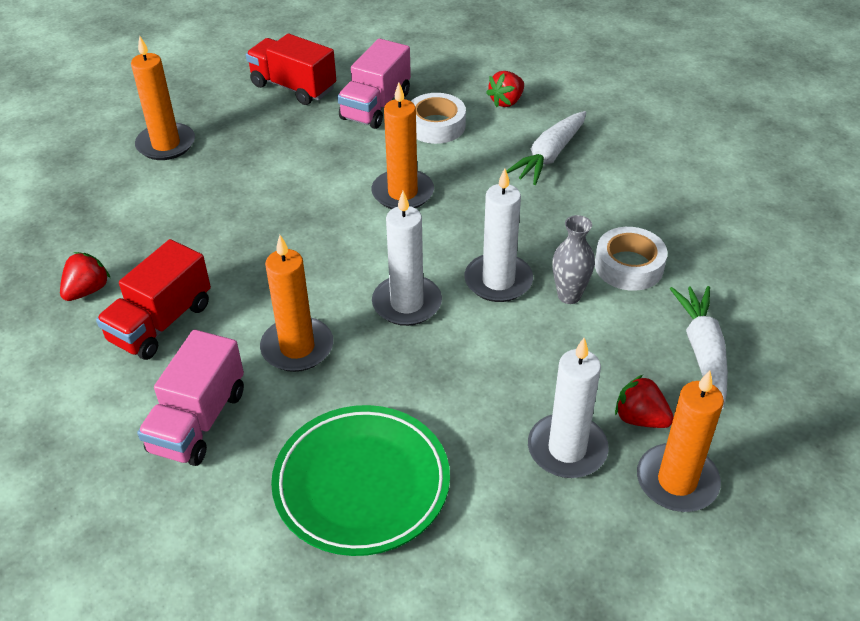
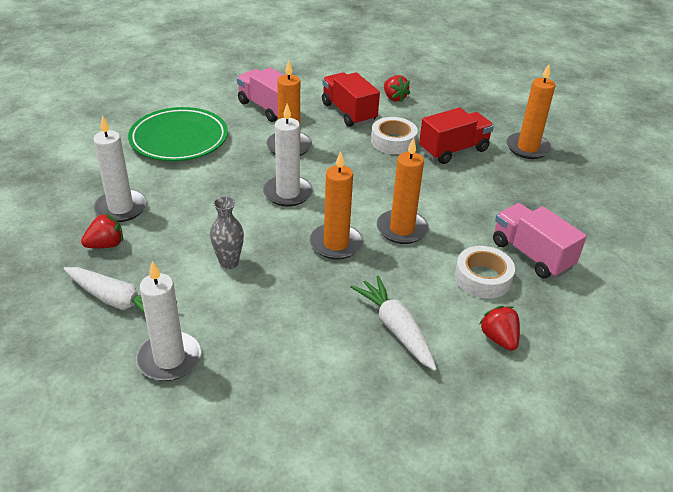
camera: 115 degrees right, 5 degrees down
(293, 87) = (582, 220): red truck -> red truck (453, 150)
(498, 281) = (273, 237): white candle -> white candle (169, 359)
(629, 266) = (228, 308): white tape -> white tape (393, 141)
(677, 481) = (54, 237): orange candle -> orange candle (336, 244)

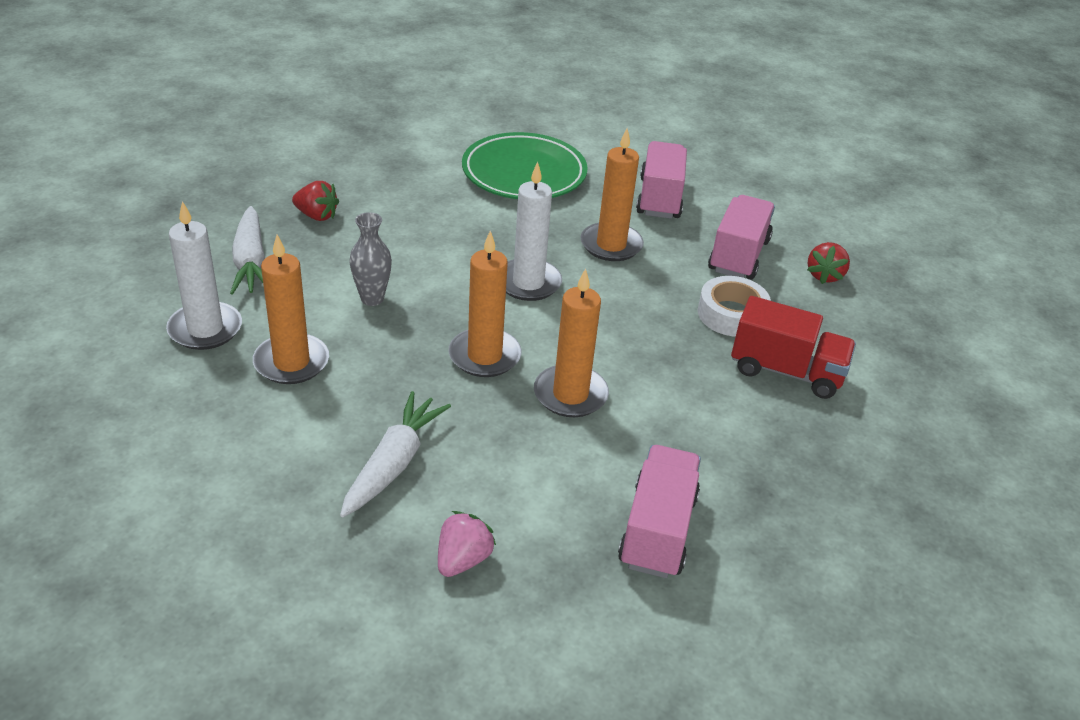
camera: 50 degrees right, 0 degrees up
(121, 208) = (377, 196): white candle -> none
(348, 112) = (738, 255): red truck -> pink truck
(482, 278) = (558, 501): white tape -> none
(499, 338) = (463, 560): red strawberry -> pink strawberry
(527, 148) = (892, 438): orange candle -> orange candle (291, 362)

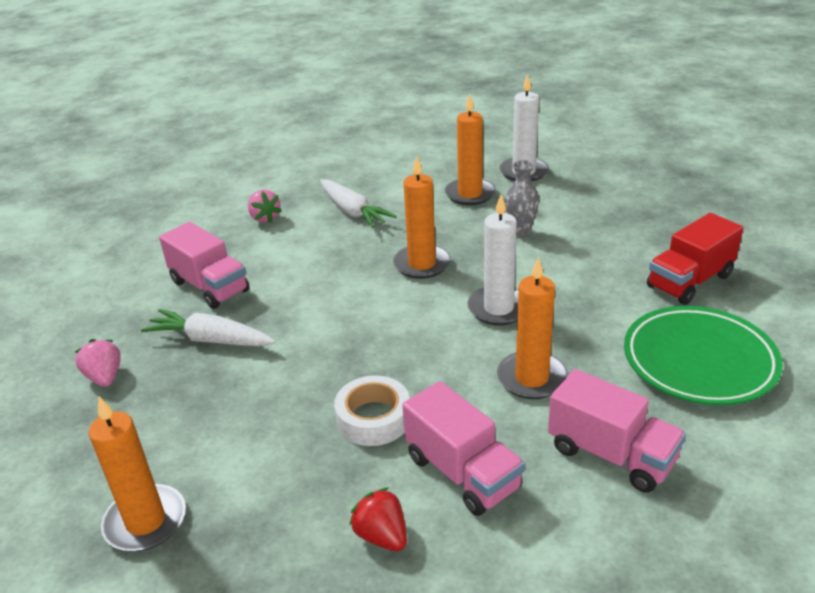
camera: 125 degrees right, 5 degrees down
(250, 261) = (595, 194): white carrot -> white carrot (211, 340)
(317, 216) = (650, 228): red strawberry -> none
(570, 394) = (352, 290): orange candle -> orange candle (146, 521)
(786, 371) = (276, 418): red truck -> red truck (690, 281)
(865, 531) = (105, 377): none -> pink strawberry

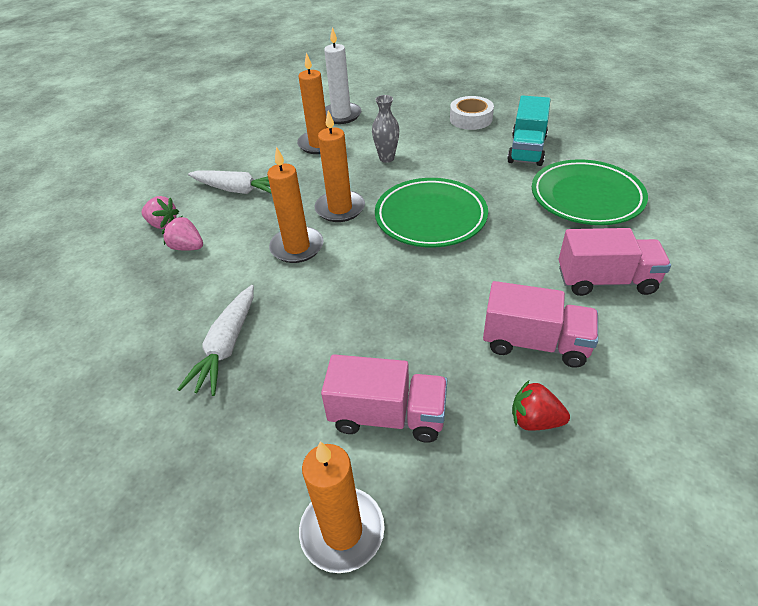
camera: 35 degrees left, 10 degrees up
(105, 377) = (155, 431): pink strawberry -> pink strawberry (187, 247)
(210, 286) = (174, 302): pink truck -> pink truck (387, 415)
(211, 340) = (227, 346): white carrot -> white carrot turned 60 degrees counterclockwise
(373, 418) = (432, 338): white tape -> white tape (471, 119)
(498, 308) = (430, 217): white candle -> green plate
(531, 378) = (505, 255): orange candle -> orange candle (297, 247)
(690, 281) = (527, 150): red truck -> turquoise truck

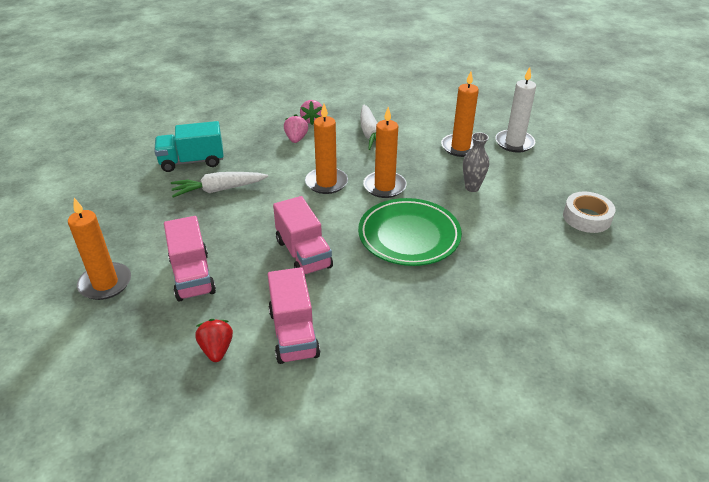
camera: 60 degrees right, 5 degrees down
(527, 150) = (566, 269): turquoise truck -> turquoise truck (192, 161)
(586, 197) = (518, 328): green plate -> none
(605, 280) = (396, 364): pink truck -> pink truck (303, 254)

